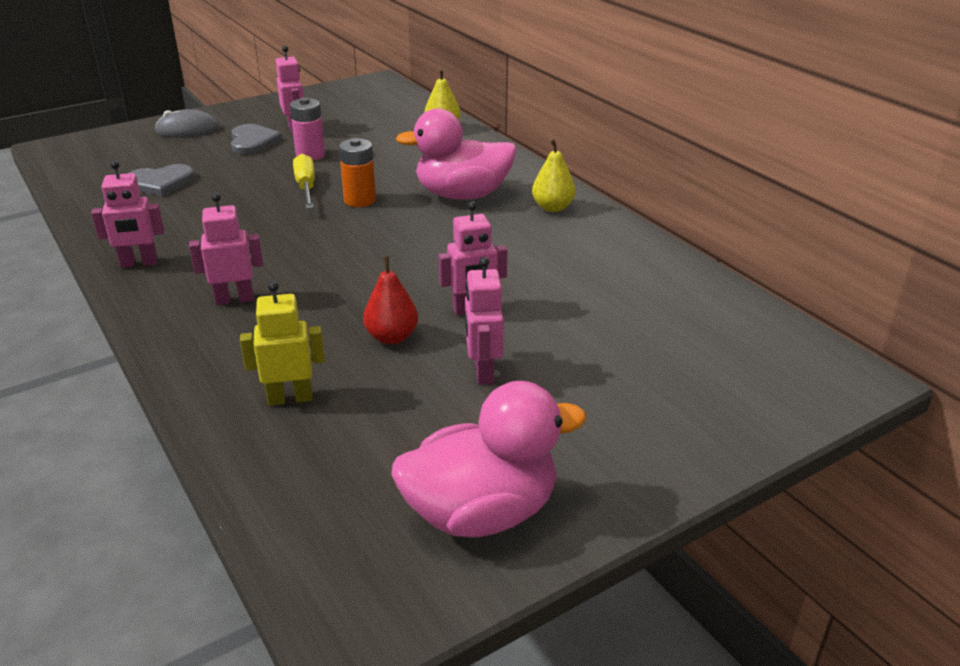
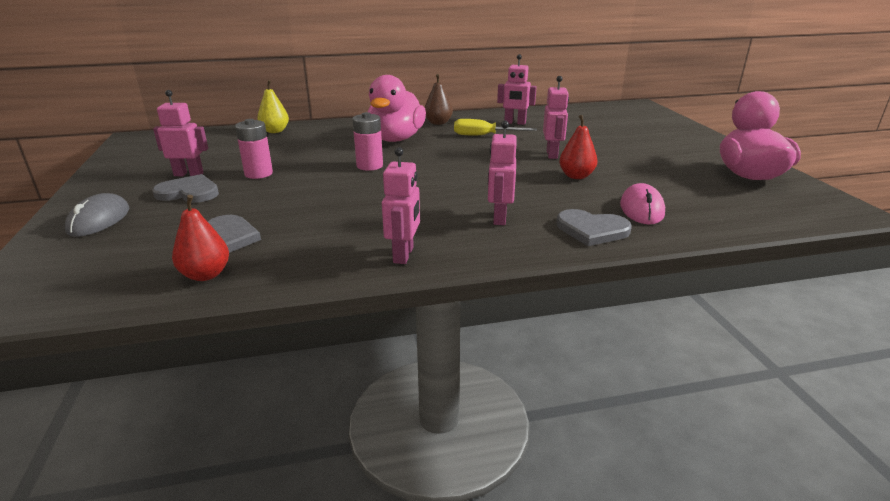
camera: 70 degrees left, 5 degrees down
(98, 193) = (206, 275): none -> red pear
(215, 363) = (592, 230): none -> grey heart
(290, 398) = (641, 209): yellow robot -> pink mouse
(306, 187) = (323, 180): yellow screwdriver -> yellow screwdriver (484, 135)
(360, 200) = (369, 166): orange battery -> pink battery
(483, 372) = (621, 160): pink robot -> pink robot (515, 123)
(552, 207) = (438, 123): yellow pear -> brown pear

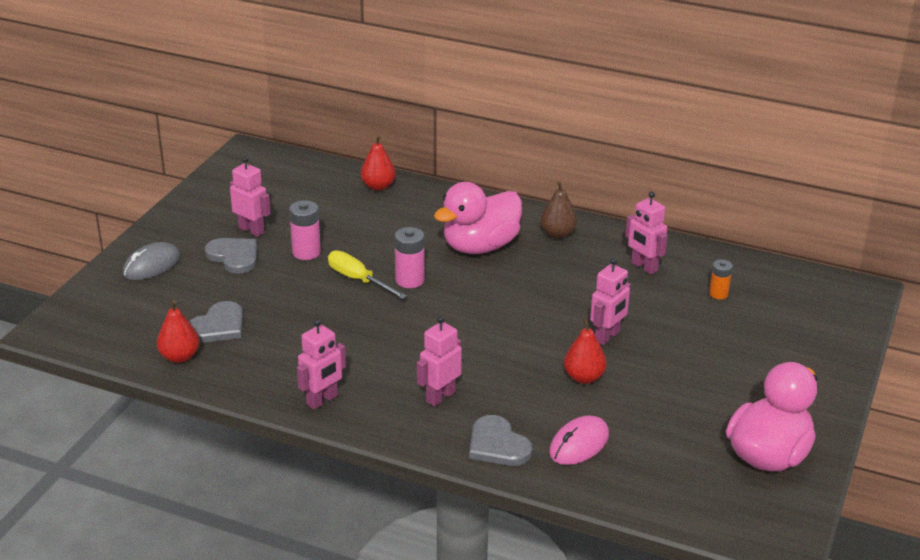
camera: 35 degrees right, 5 degrees up
(275, 131) = (378, 186): yellow pear -> red pear
(484, 135) = (578, 276): yellow screwdriver -> yellow screwdriver (358, 279)
(576, 122) = (718, 294): none -> orange battery

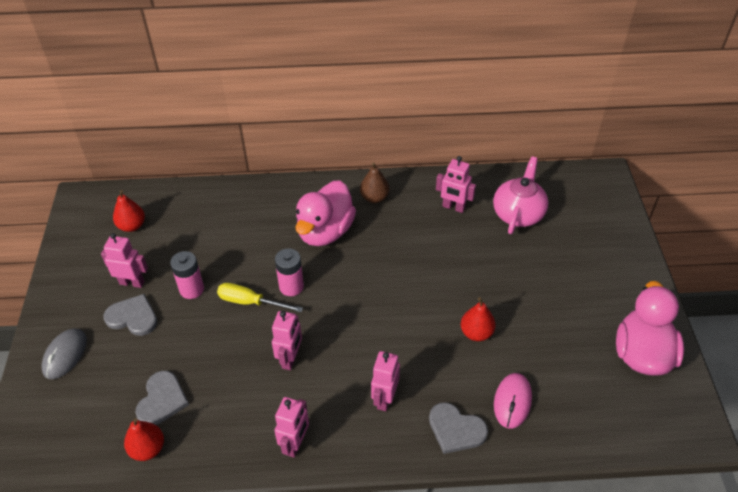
camera: 25 degrees left, 15 degrees up
(378, 186) = (211, 198): red pear -> red pear (132, 226)
(607, 336) = (468, 285): pink robot -> pink robot (290, 359)
(718, 294) = (518, 214): orange battery -> pink teapot

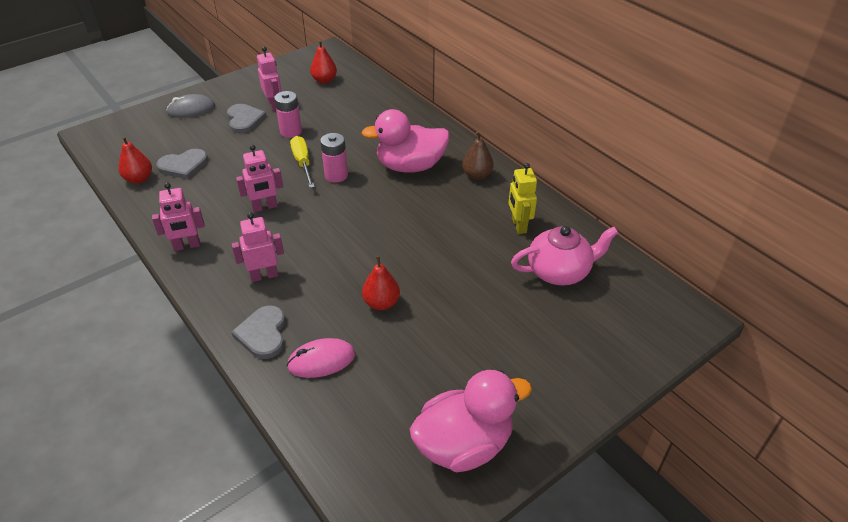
camera: 55 degrees right, 5 degrees down
(453, 207) = (518, 225): pink robot -> yellow robot

